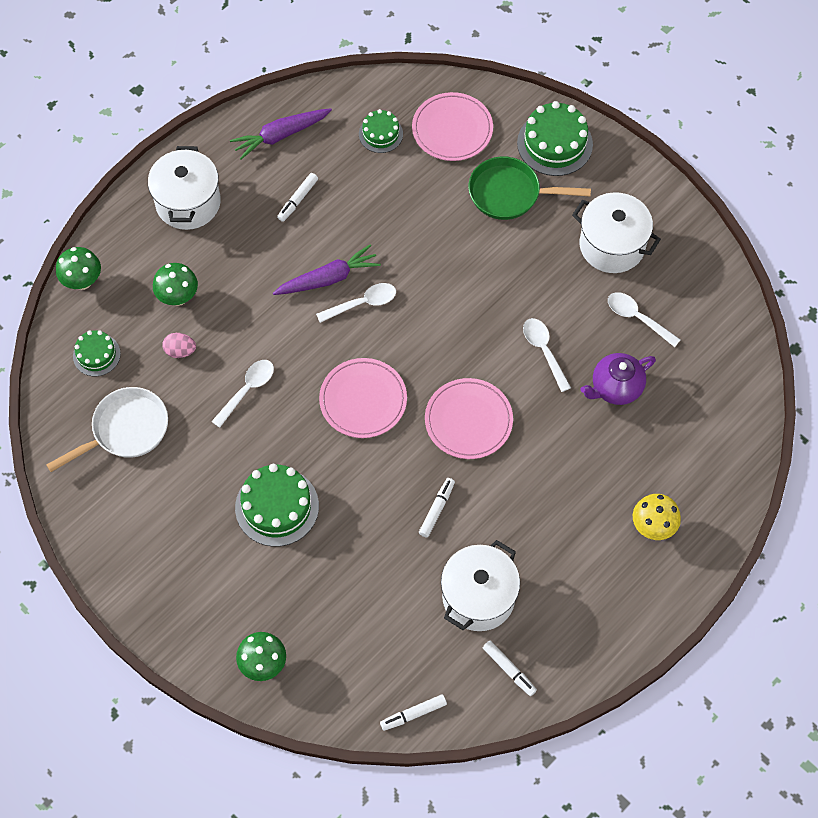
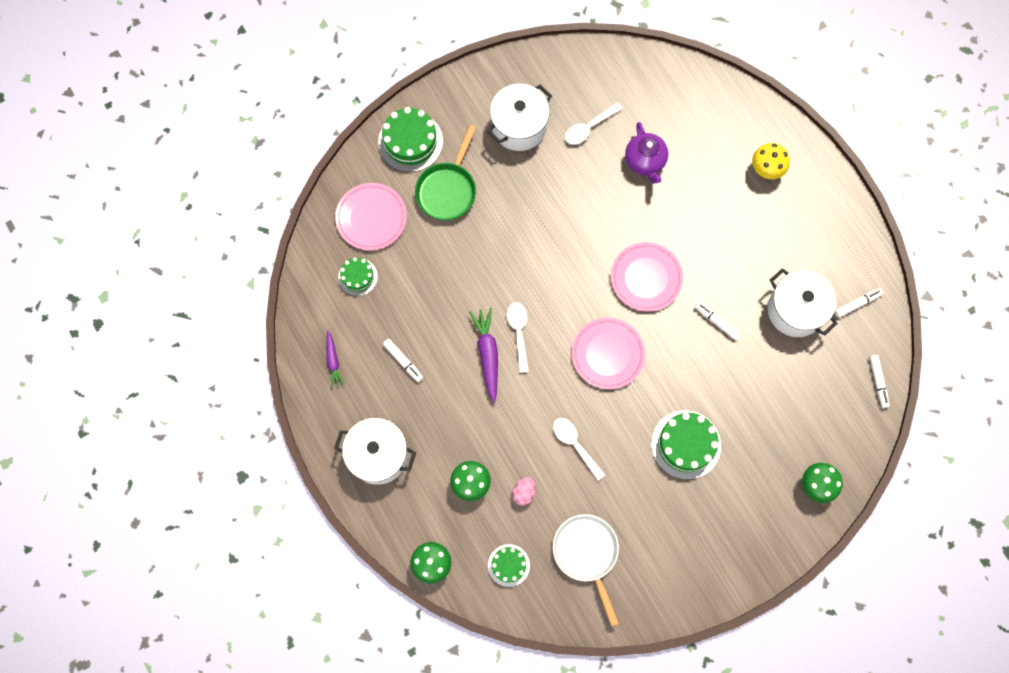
camera: 75 degrees left, 10 degrees up
(280, 136) = (333, 361): purple carrot -> purple carrot, size x0.61
(544, 351) = (599, 204): white spoon -> none

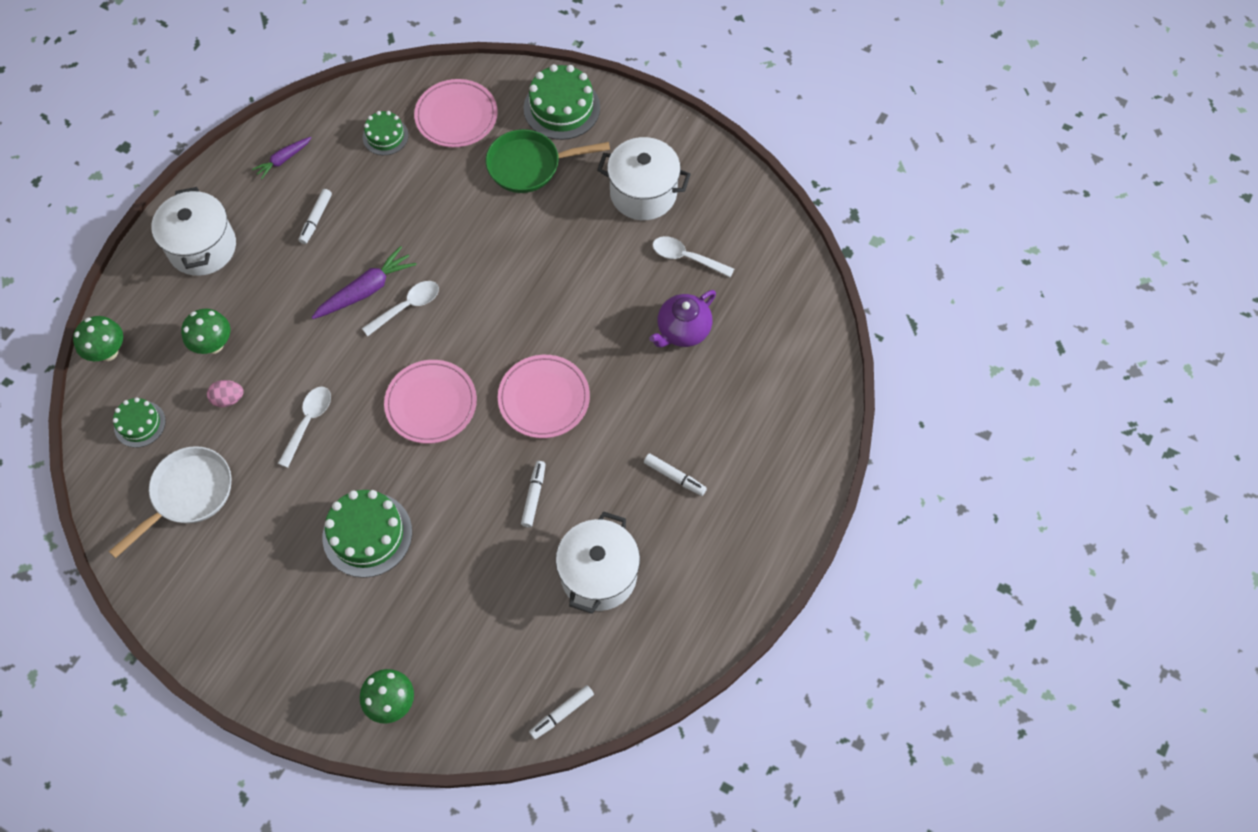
camera: 60 degrees right, 10 degrees down
(766, 170) = (755, 459): yellow mushroom -> none
(857, 304) = (648, 641): white marker -> white marker (674, 477)

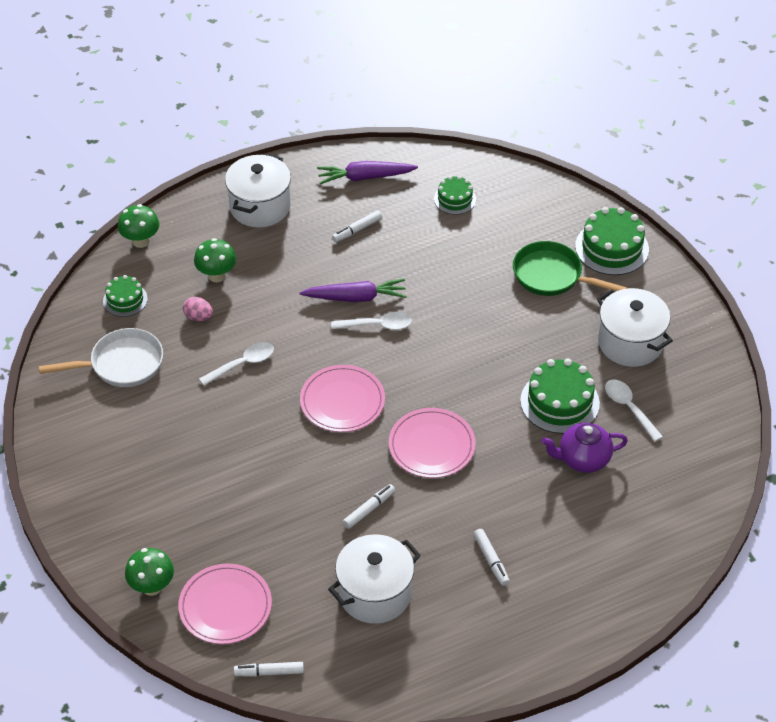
camera: 35 degrees right, 15 degrees down
(283, 160) = (365, 177): purple carrot -> purple carrot, size x1.65
(367, 534) = (225, 463): green cake -> green cake (559, 402)
(456, 116) = (521, 212): pink plate -> pink plate (225, 606)

